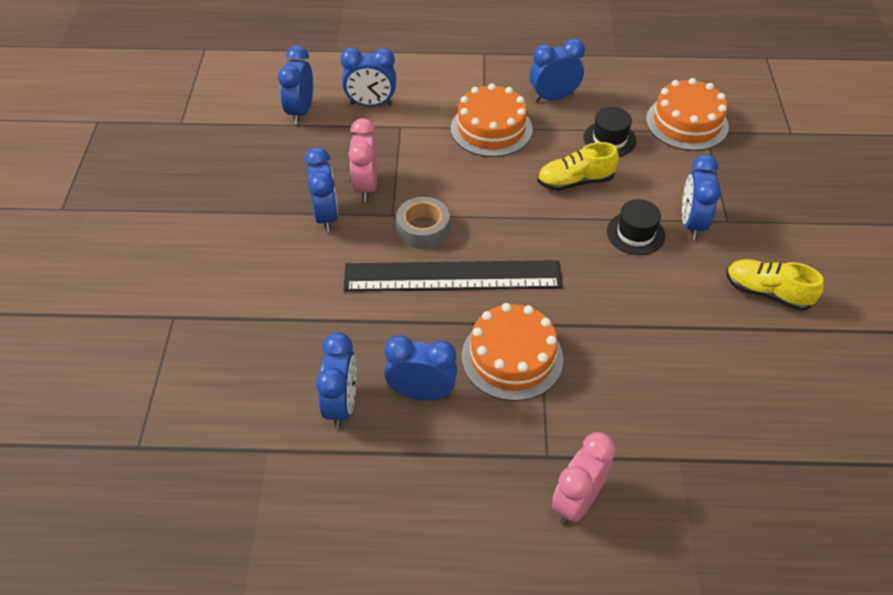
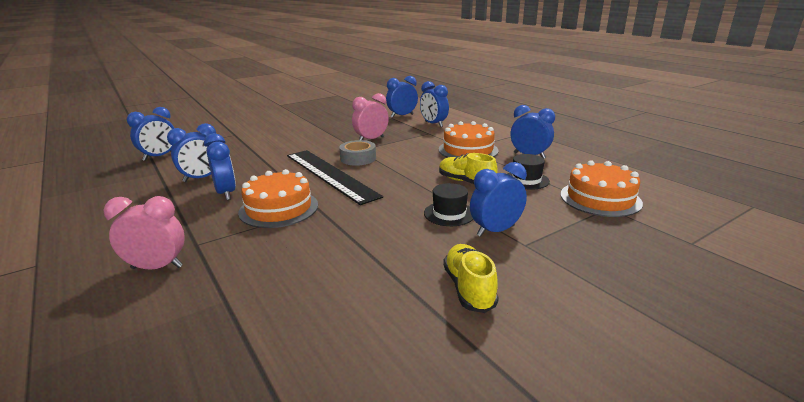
camera: 55 degrees right, 25 degrees down
(326, 216) = (337, 139): blue clock -> blue clock (159, 157)

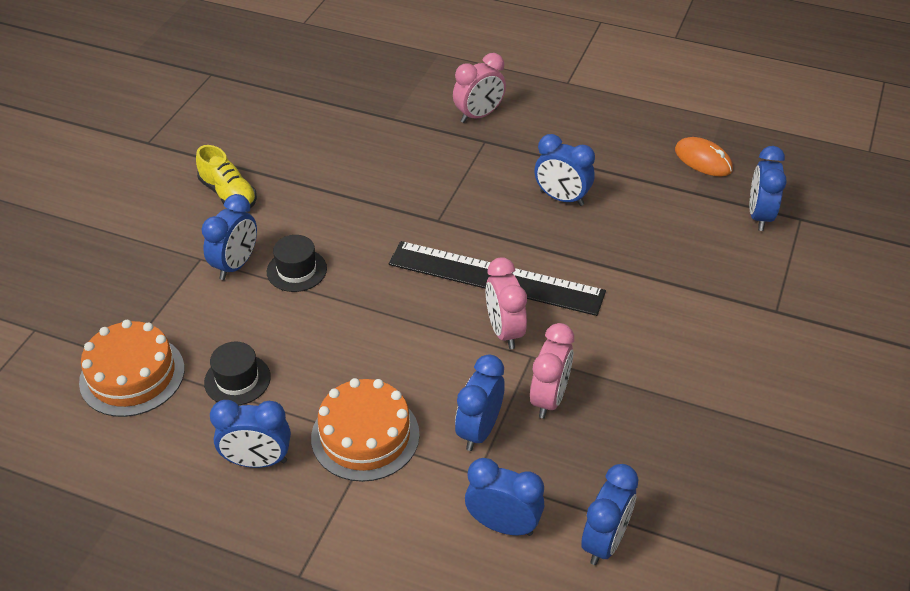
camera: 145 degrees right, 20 degrees up
(114, 183) = (703, 160): none -> orange mouse
(202, 178) = (629, 206): blue clock -> blue clock (479, 430)
(279, 208) = (476, 203): orange cake -> none
(358, 158) = (504, 331): grey tape -> pink clock
(465, 182) = (315, 339): yellow shoe -> none

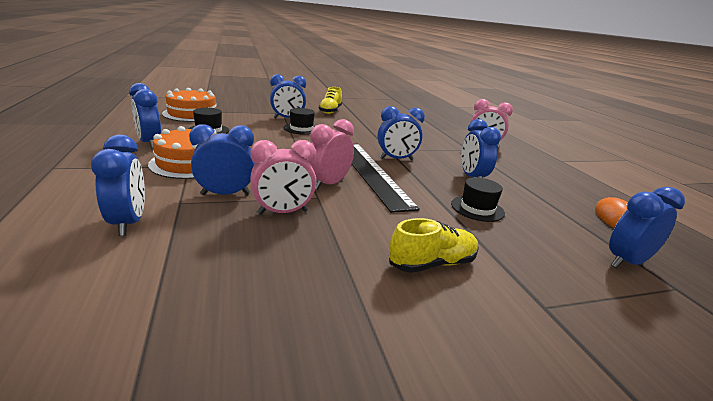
camera: 50 degrees right, 20 degrees down
(604, 541) = (127, 277): blue clock -> blue clock (396, 159)
(627, 245) = (477, 208): none -> black hat
(693, 339) = (432, 263): none -> yellow shoe

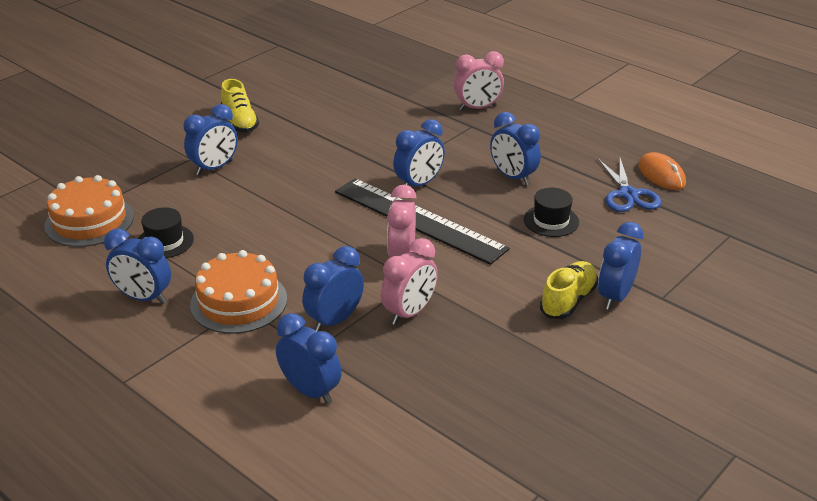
camera: 30 degrees left, 10 degrees up
(301, 129) = (259, 181): black hat -> none
(570, 219) = (628, 194): none -> blue scissors
(626, 262) = (690, 225): blue clock -> blue clock (615, 296)

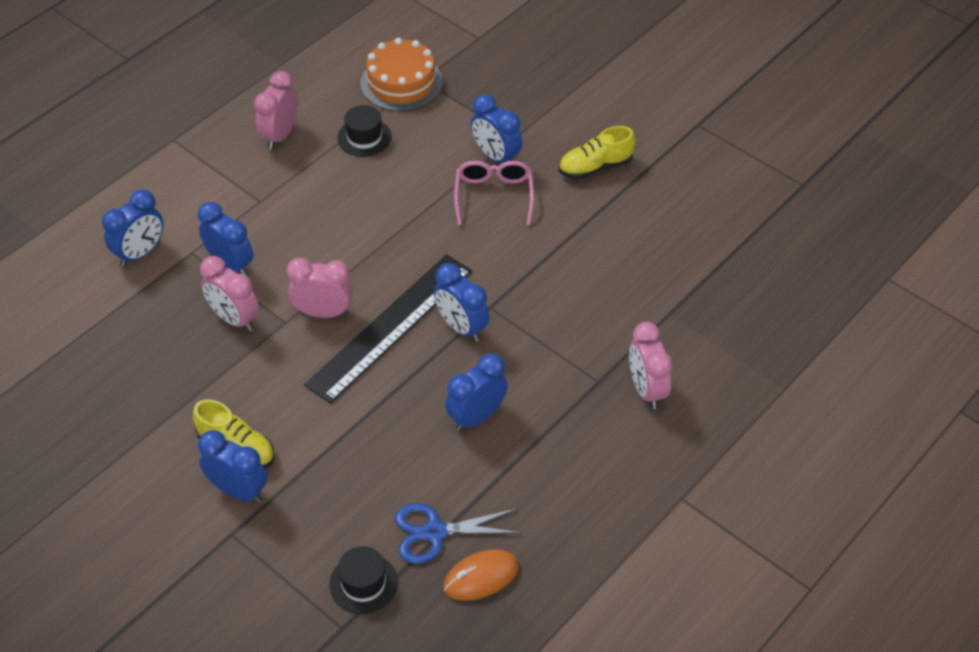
camera: 90 degrees right, 15 degrees up
(144, 298) = (280, 135): blue clock -> pink clock
(239, 302) = (266, 197): orange cake -> none
(264, 169) = (494, 195): none -> pink glasses
(551, 221) = (382, 446): black hat -> black hat (363, 583)

